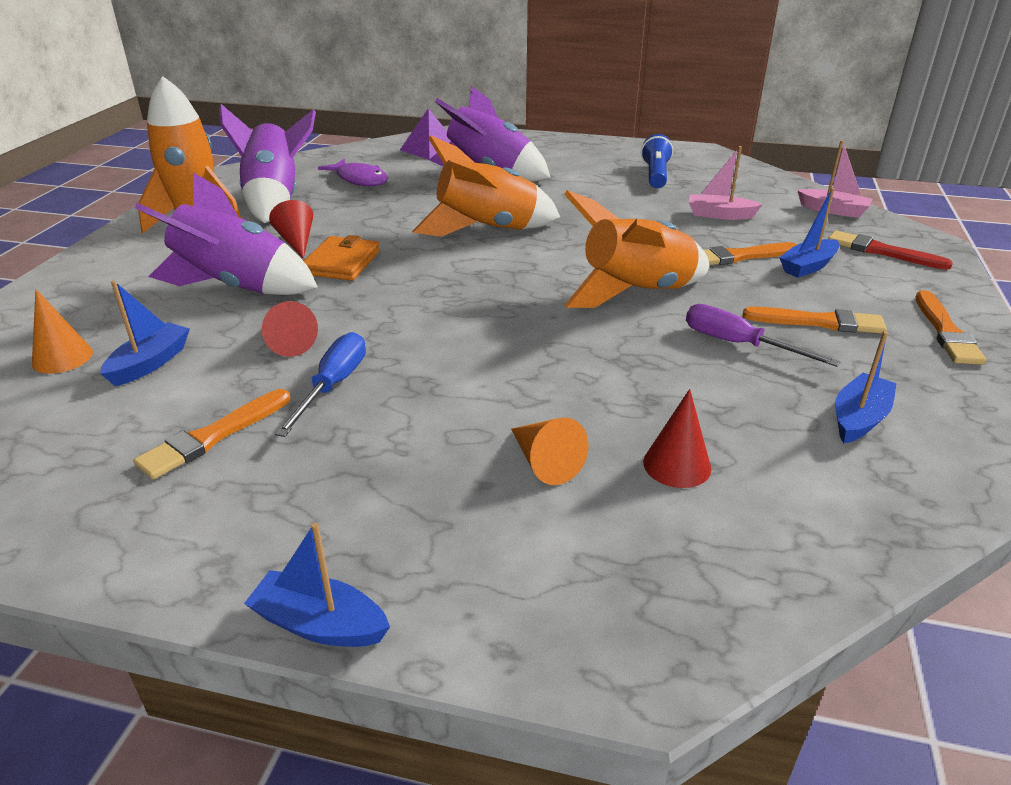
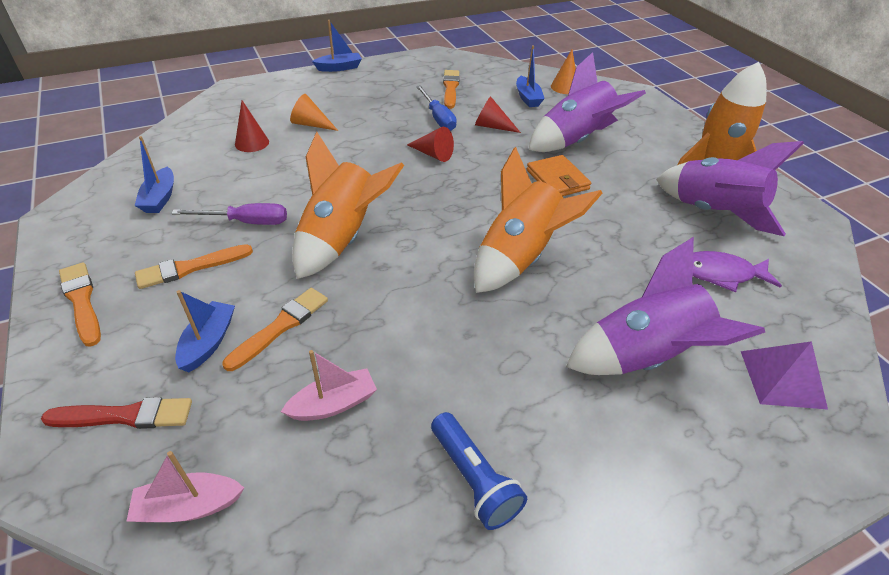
camera: 140 degrees right, 10 degrees up
(296, 241) = (615, 183): red cone -> red cone (433, 154)

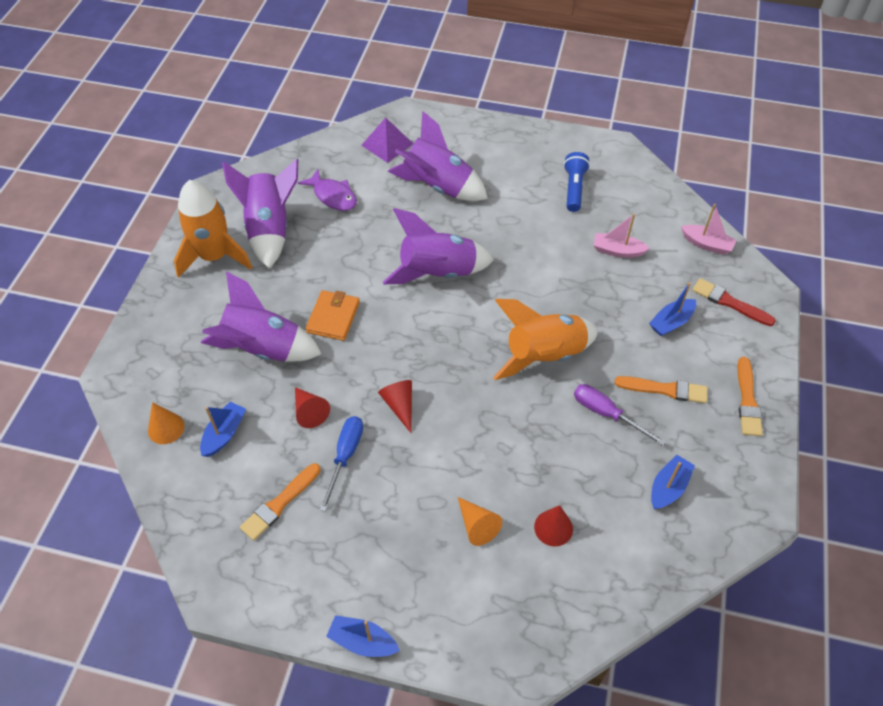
camera: 140 degrees left, 10 degrees up
(280, 326) = (623, 309): orange brush -> none
(519, 257) = (438, 272): orange rocket -> purple rocket

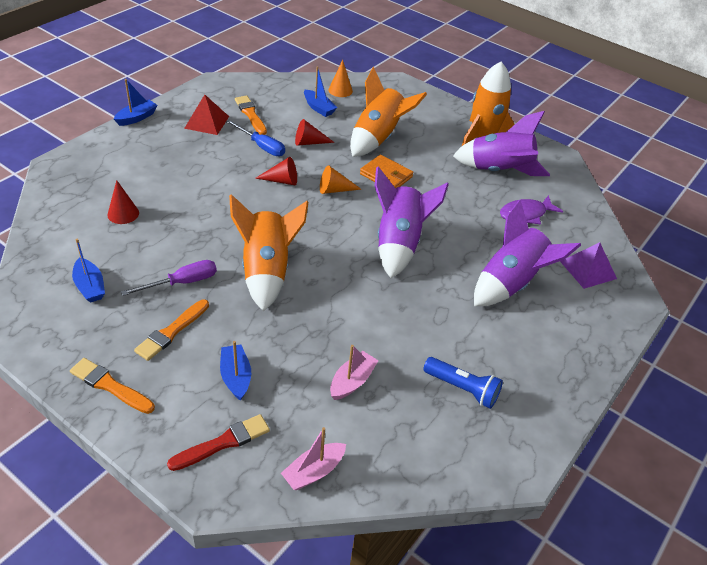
camera: 110 degrees right, 10 degrees down
(263, 348) = (378, 138): purple rocket -> orange rocket
(325, 546) = (206, 122): none -> red pyramid
(477, 526) = (159, 181): orange cone -> orange cone (334, 190)

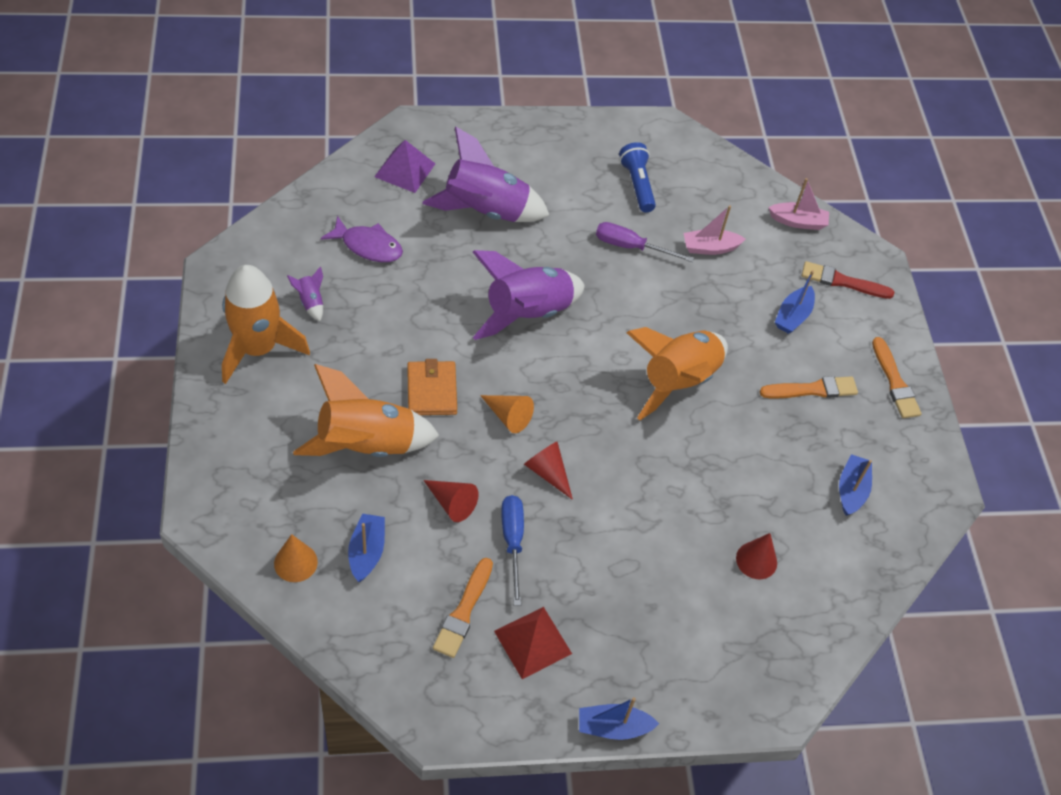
camera: 135 degrees left, 10 degrees up
(182, 283) = (764, 429): purple screwdriver -> purple screwdriver (631, 247)
(499, 171) = (310, 302): purple rocket -> purple rocket, size x0.41

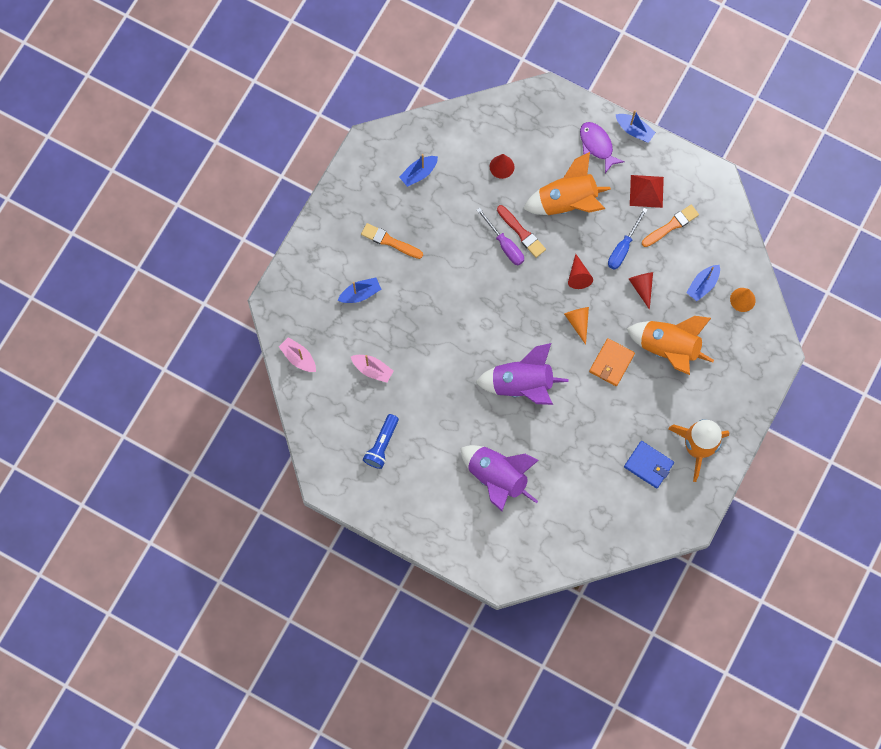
camera: 140 degrees left, 20 degrees up
(310, 302) = (648, 465): purple rocket -> blue wallet
(368, 246) = (589, 490): purple fish -> purple fish (597, 145)
(405, 170) = (529, 542): purple pyramid -> none
(631, 247) = (422, 398): purple screwdriver -> purple screwdriver (504, 245)
(678, 381) = (464, 290): orange rocket -> orange rocket (567, 202)
(842, 281) = (308, 299): red brush -> red brush (521, 233)
(895, 382) = (336, 219): orange brush -> none

